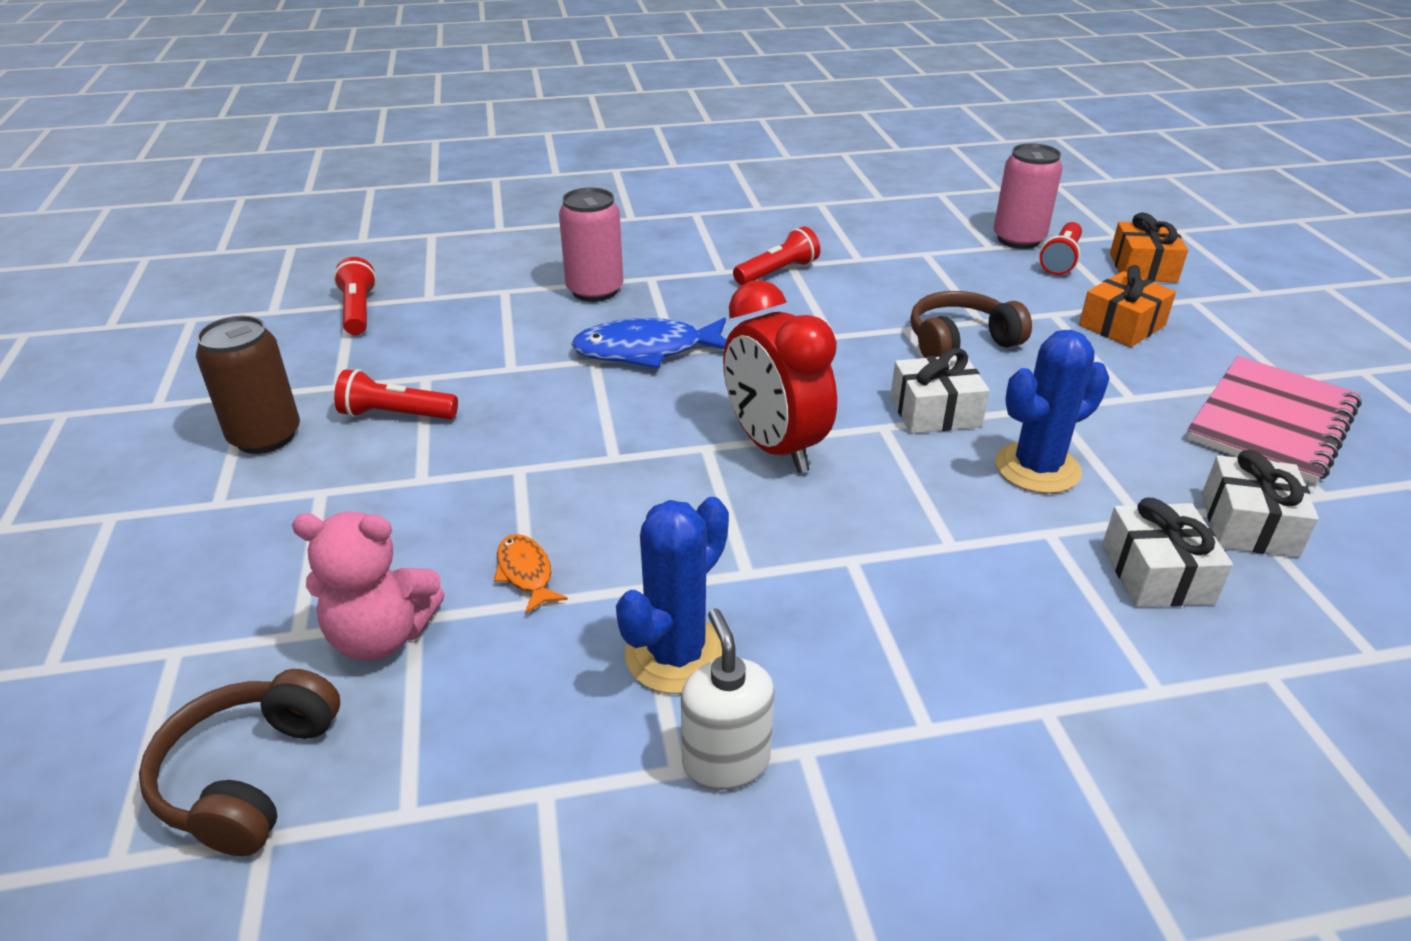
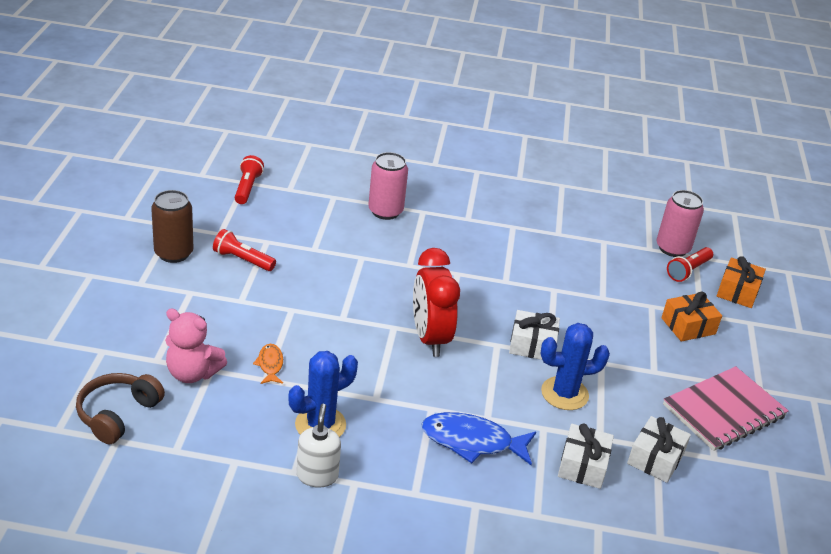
camera: 15 degrees right, 0 degrees up
(646, 351) = (394, 260): blue fish -> blue fish (472, 441)
(777, 272) = (501, 229): red flashlight -> none
(960, 342) = (579, 307): brown headphones -> none

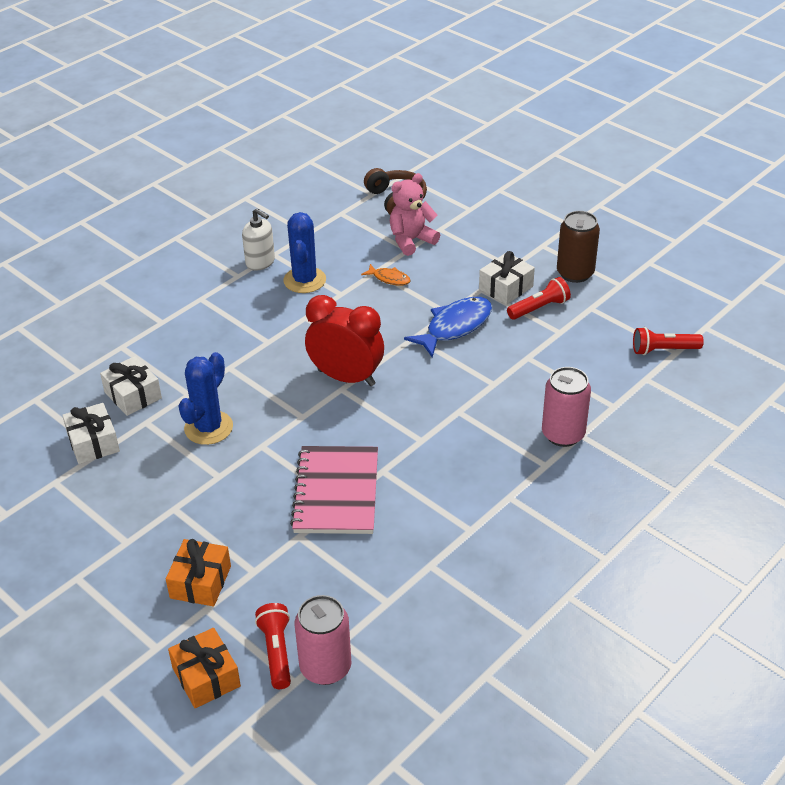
camera: 130 degrees right, 5 degrees up
(247, 188) = (663, 350): red flashlight -> red flashlight turned 135 degrees clockwise
(472, 441) = (215, 347): blue fish -> blue fish (455, 327)
(532, 345) = (281, 440): white gift -> white gift (506, 288)
(723, 410) = (85, 527): pink notebook -> pink notebook (336, 492)

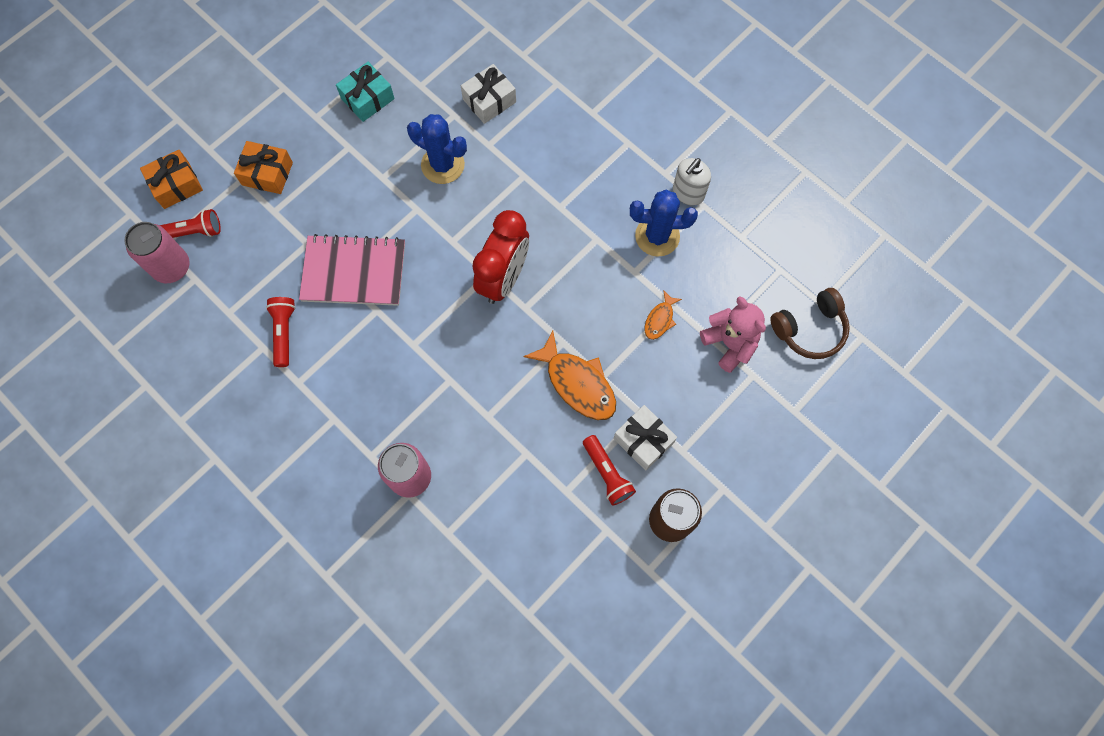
camera: 90 degrees right, 30 degrees up
(93, 443) = (431, 78): white gift -> none
(110, 496) = (367, 98): none -> turquoise gift
(455, 327) = (577, 383): blue fish -> orange fish
(663, 350) = (532, 601): red flashlight -> red flashlight (284, 333)

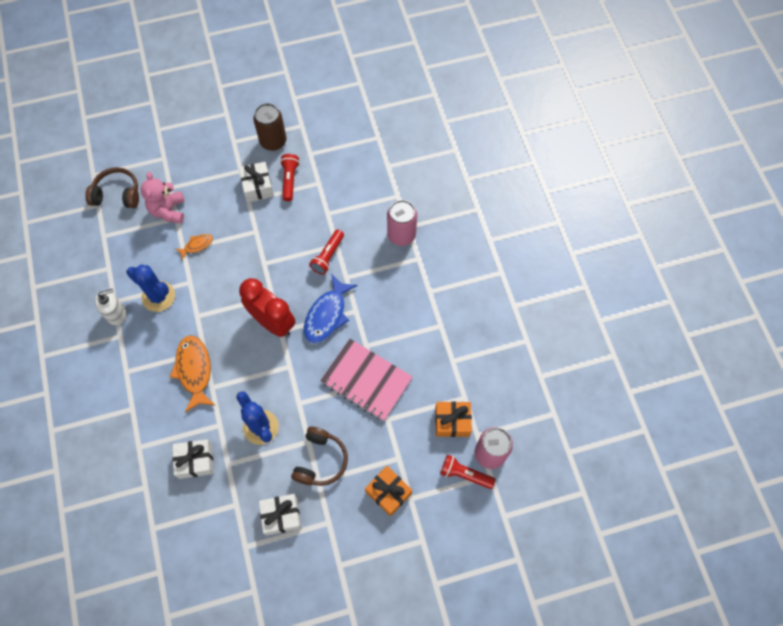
camera: 150 degrees left, 5 degrees down
(176, 185) = (460, 521): orange gift -> orange gift (452, 421)
(284, 333) = (433, 363): red flashlight -> red flashlight (328, 256)
(357, 166) = (320, 460): none -> brown headphones
(367, 98) = (281, 516): turquoise gift -> white gift
(444, 321) = (327, 315): none -> blue fish
(503, 278) = (272, 322): red clock -> red clock turned 75 degrees clockwise
(577, 383) = (272, 235): orange fish -> orange fish (194, 370)

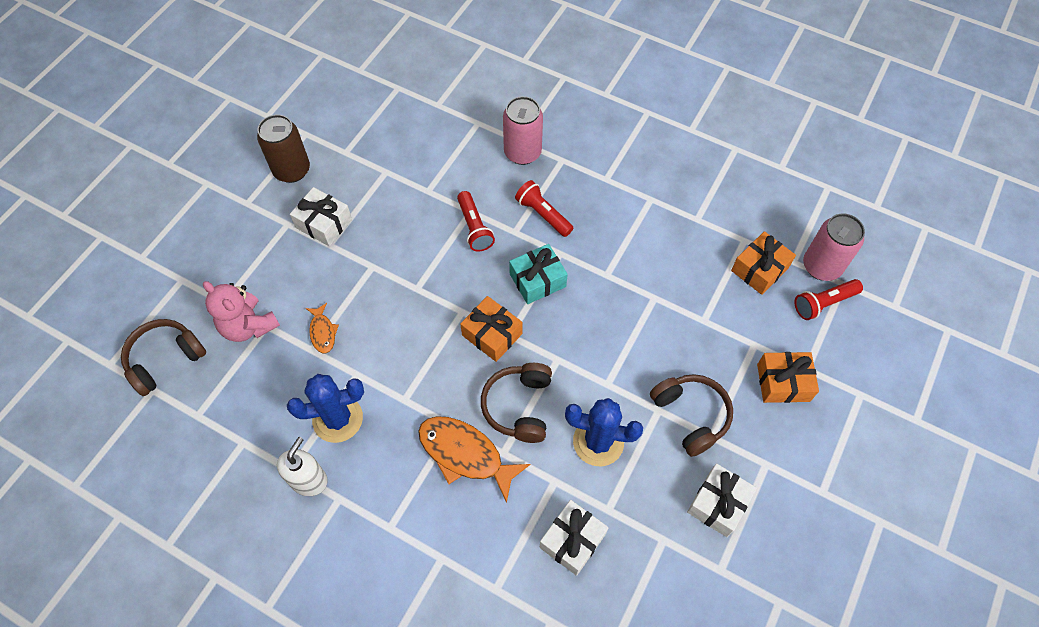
camera: 45 degrees left, 5 degrees down
(197, 245) = (323, 332): orange fish -> orange fish turned 150 degrees clockwise
(244, 372) = (519, 406): none -> brown headphones
(272, 322) = (492, 334): red clock -> orange gift
(290, 180) = (352, 191): red flashlight -> red flashlight (543, 214)
(327, 315) = (537, 280): blue fish -> turquoise gift
(366, 380) = (644, 304): pink notebook -> none

